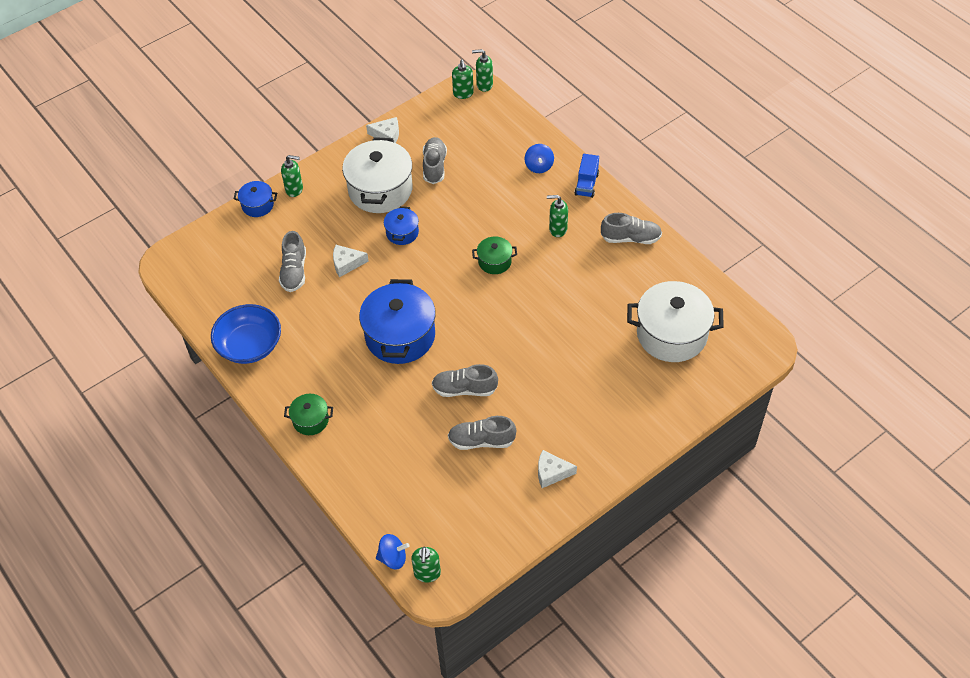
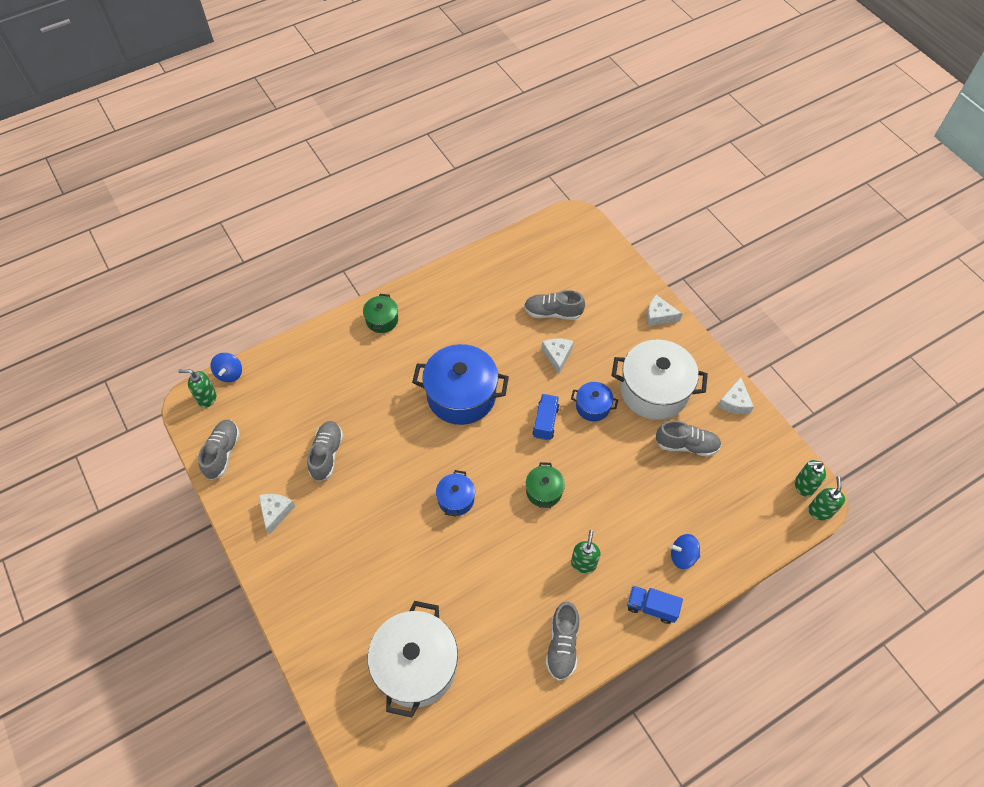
camera: 95 degrees right, 5 degrees up
(249, 345) = (472, 277): blue bowl -> none
(257, 205) = (639, 285): blue pot -> blue pot (456, 499)
(294, 189) = (658, 316): green soap dispenser -> white cheese
(422, 266) = (545, 422): none -> blue truck
(464, 389) = (388, 446): grey shoe -> grey shoe (222, 453)

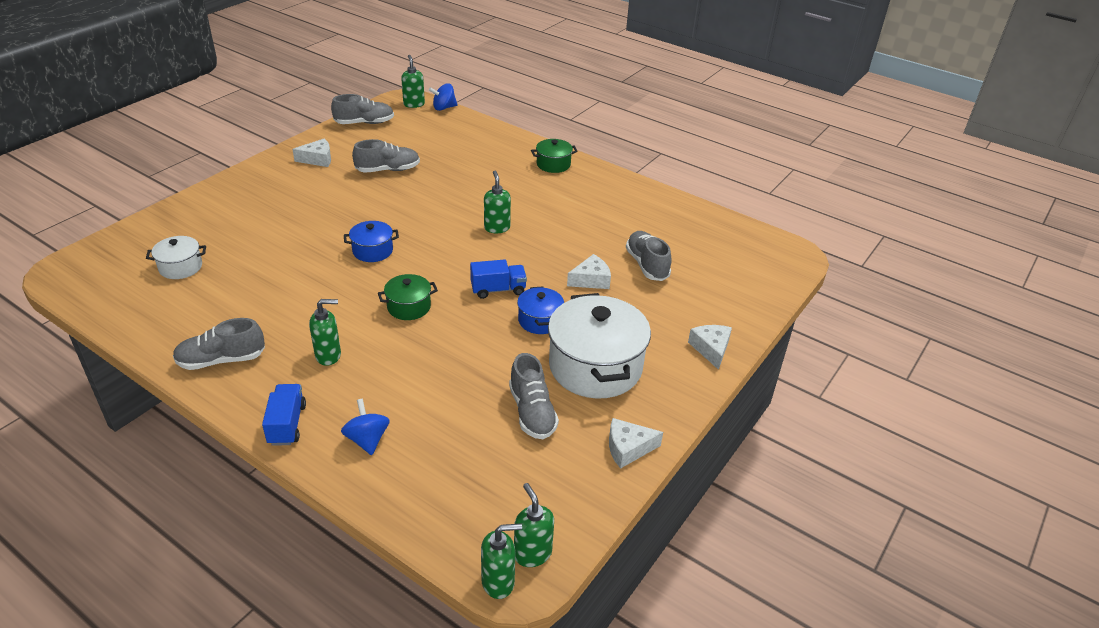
camera: 65 degrees right, 20 degrees down
(416, 665) = (180, 267): white pot -> white pot, size x0.49
(461, 395) = (497, 228): blue pot -> green soap dispenser

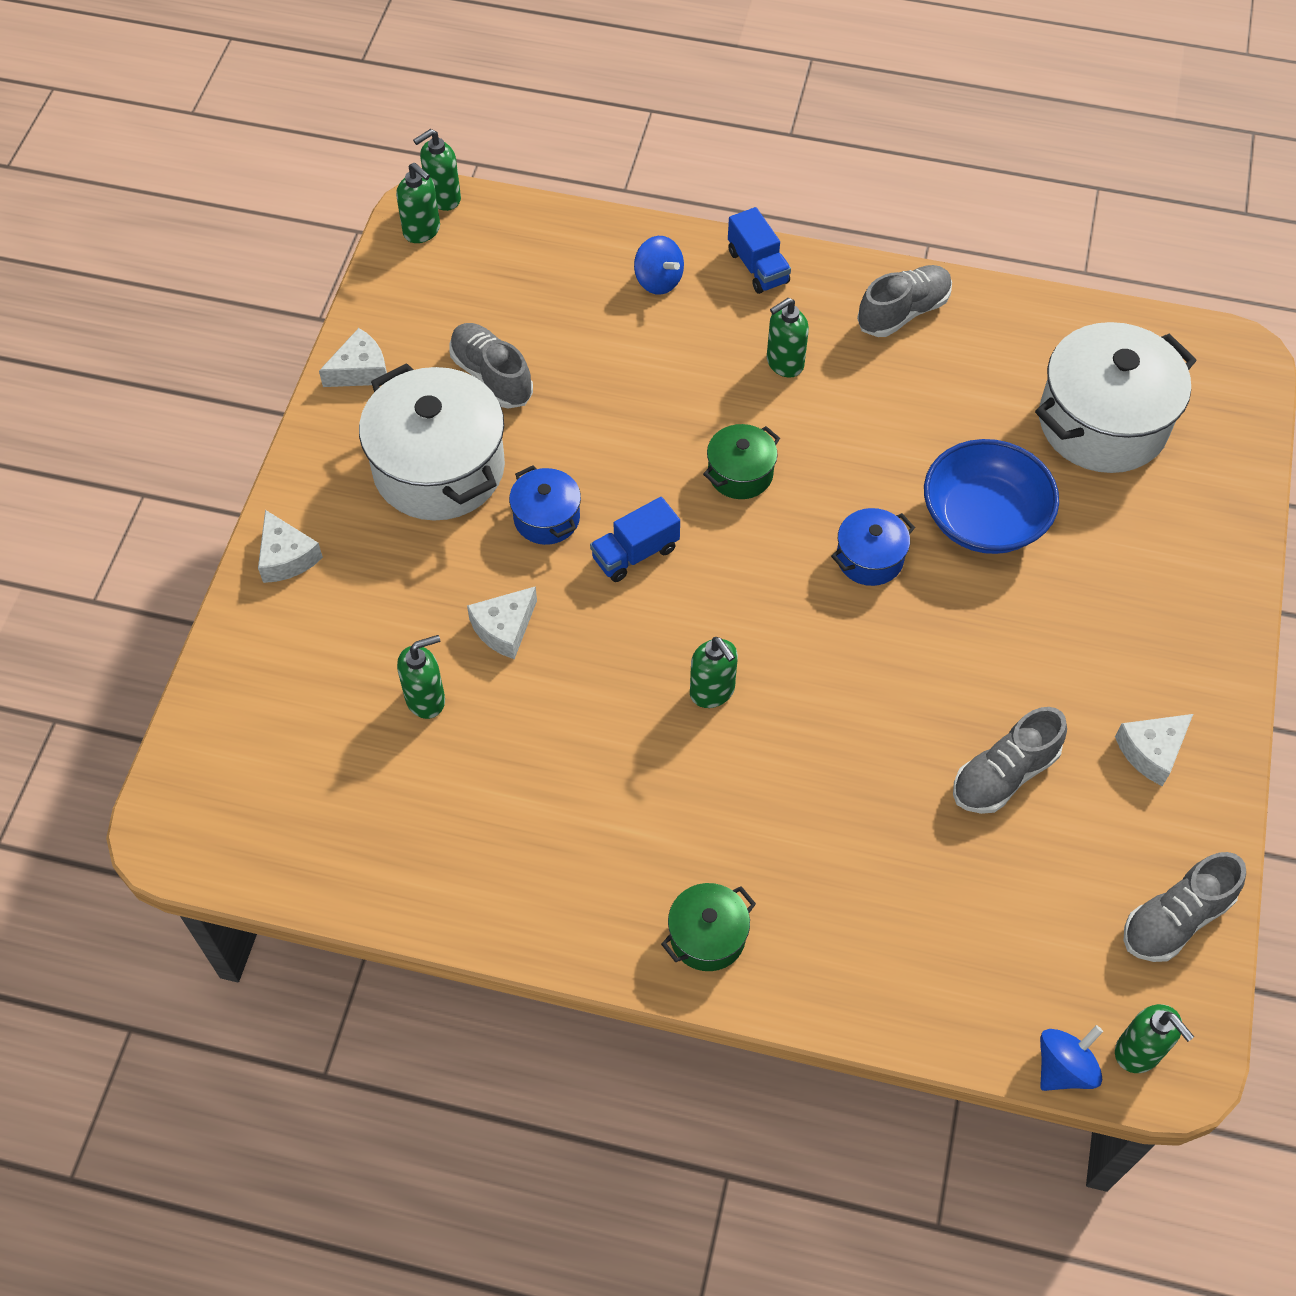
camera: 160 degrees right, 20 degrees up
(180, 267) = (1102, 423): white pot -> white pot, size x2.02
(296, 248) = (983, 518): none -> blue bowl
(647, 265) = (426, 699): grey shoe -> green soap dispenser

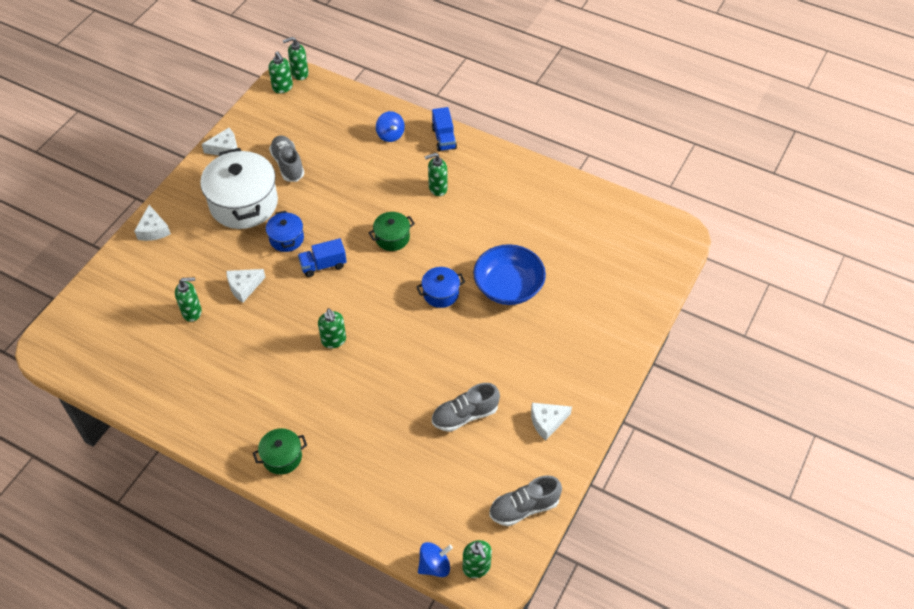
camera: 15 degrees right, 5 degrees down
(903, 312) = (510, 176): grey shoe -> none
(1102, 423) = (591, 252): white pot -> none

